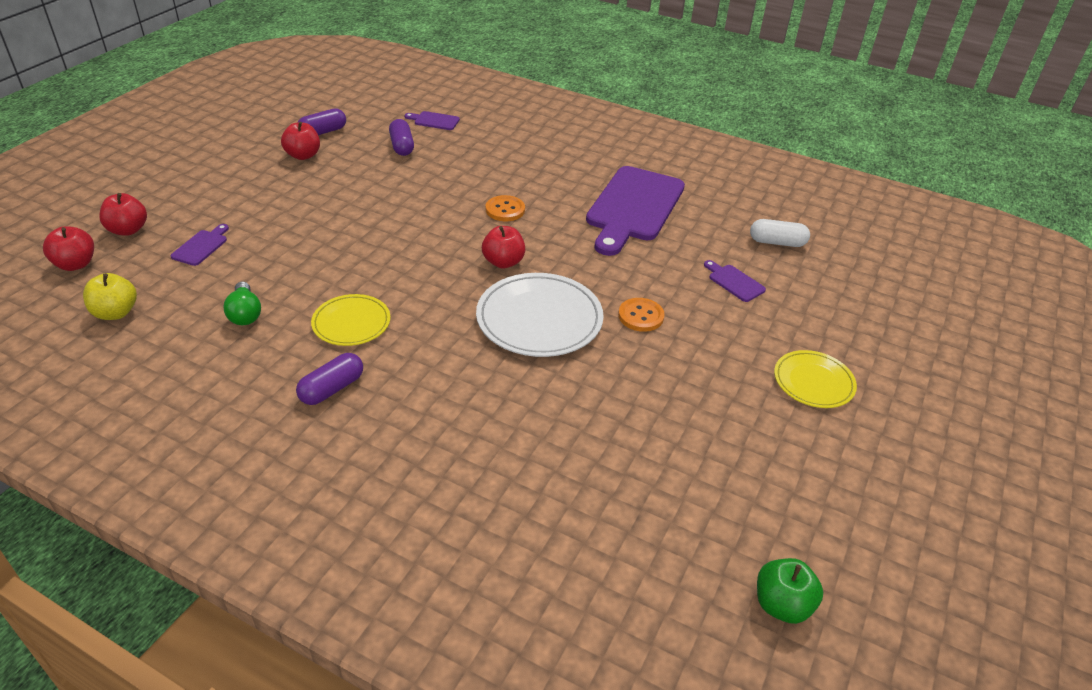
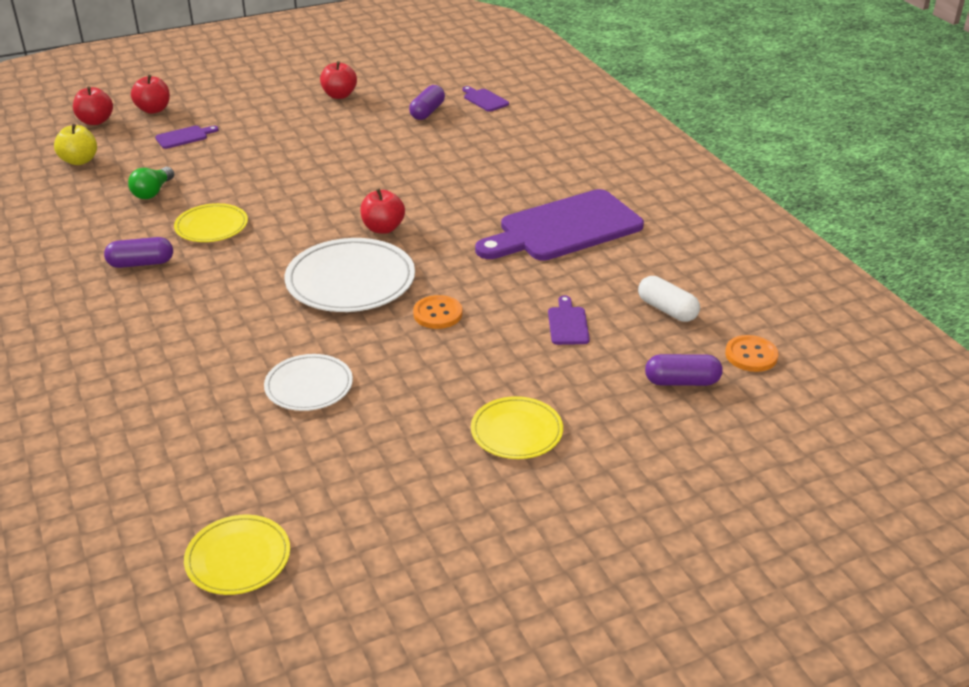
camera: 40 degrees right, 5 degrees down
(323, 132) = (379, 82): purple capsule -> purple capsule (682, 381)
(505, 210) = (443, 189): orange button -> orange button (751, 355)
(631, 426) = (309, 386): none -> white plate
(782, 605) = (238, 558): green apple -> yellow plate

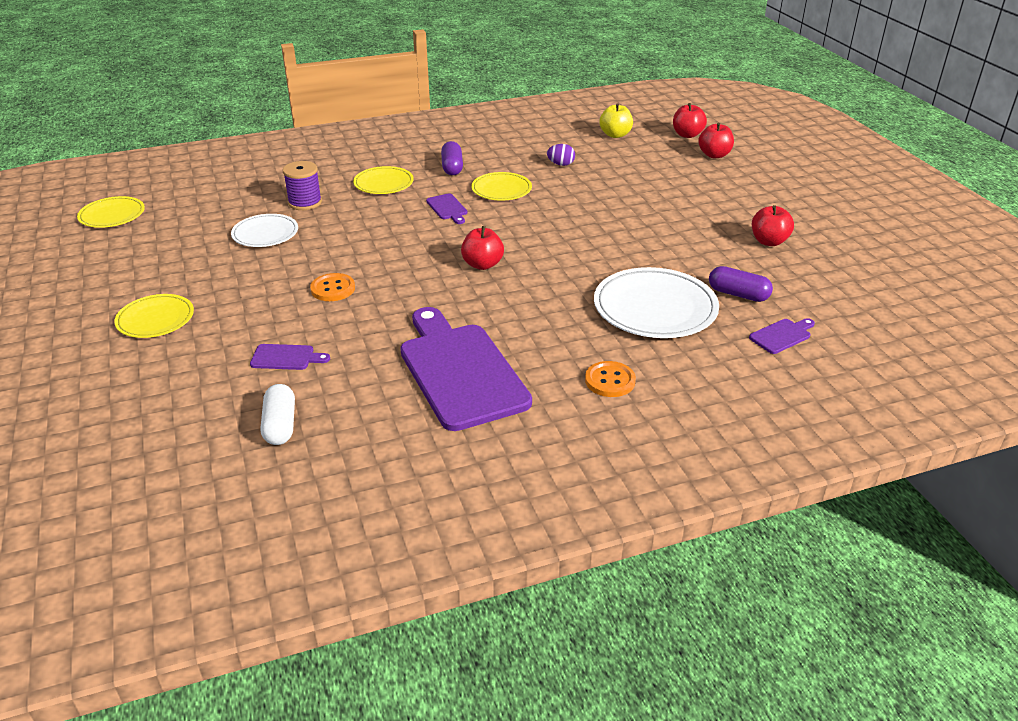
camera: 95 degrees right, 0 degrees up
(153, 192) = (561, 164): green light bulb -> purple egg
(177, 310) = (383, 183): none -> yellow plate
(184, 137) = (661, 170): purple cutting board -> purple cutting board (447, 208)
(223, 367) = (305, 202): none -> purple spool
(350, 280) = (399, 249): white plate -> white plate (655, 308)
(667, 310) = (280, 425): white capsule -> white capsule turned 60 degrees counterclockwise
(682, 381) = (161, 417): purple capsule -> none
(751, 355) = (173, 474): orange button -> orange button (610, 381)

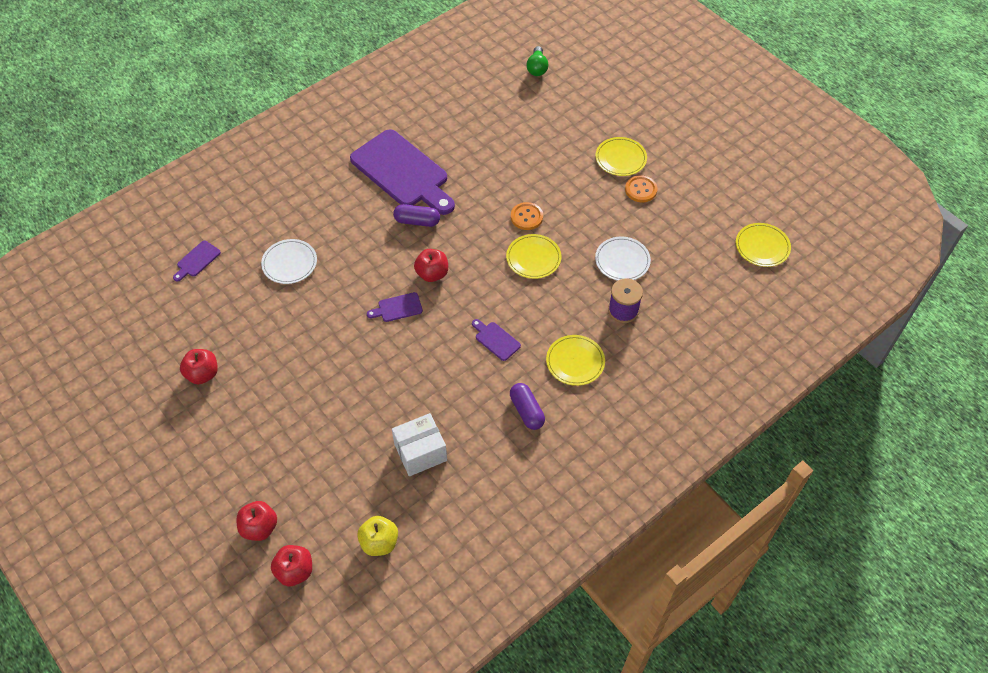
camera: 160 degrees right, 20 degrees up
(130, 473) = (537, 68): none -> green light bulb
(280, 425) = (483, 111): white capsule -> none
(286, 357) = (514, 153): purple cutting board -> purple cutting board (397, 308)
(501, 189) = (461, 385): yellow plate -> yellow plate (533, 258)
(561, 164) = (420, 452): purple egg -> white box
(610, 381) = (308, 190): orange button -> orange button (641, 190)
(655, 308) = (289, 263): white plate -> white plate, size x0.60
(738, 294) = (228, 296): purple capsule -> purple capsule (417, 221)

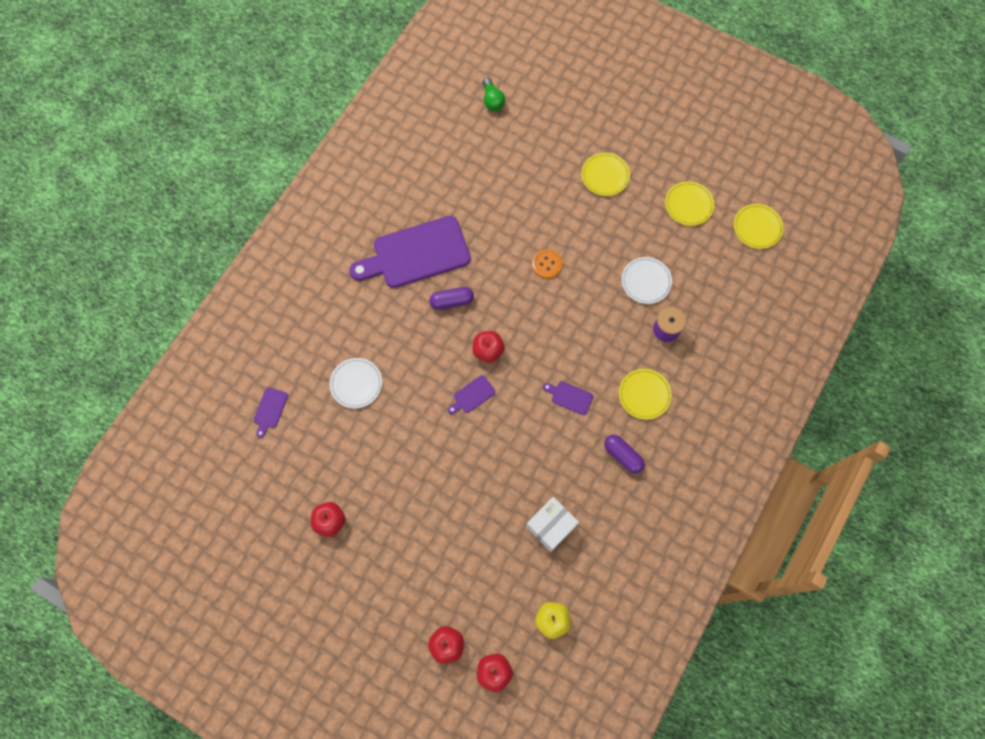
camera: 20 degrees left, 15 degrees up
(402, 172) = (416, 254): purple cutting board -> purple cutting board turned 135 degrees clockwise
(533, 258) = (569, 304): yellow plate -> yellow plate (688, 205)
(641, 190) = (634, 203): orange button -> none

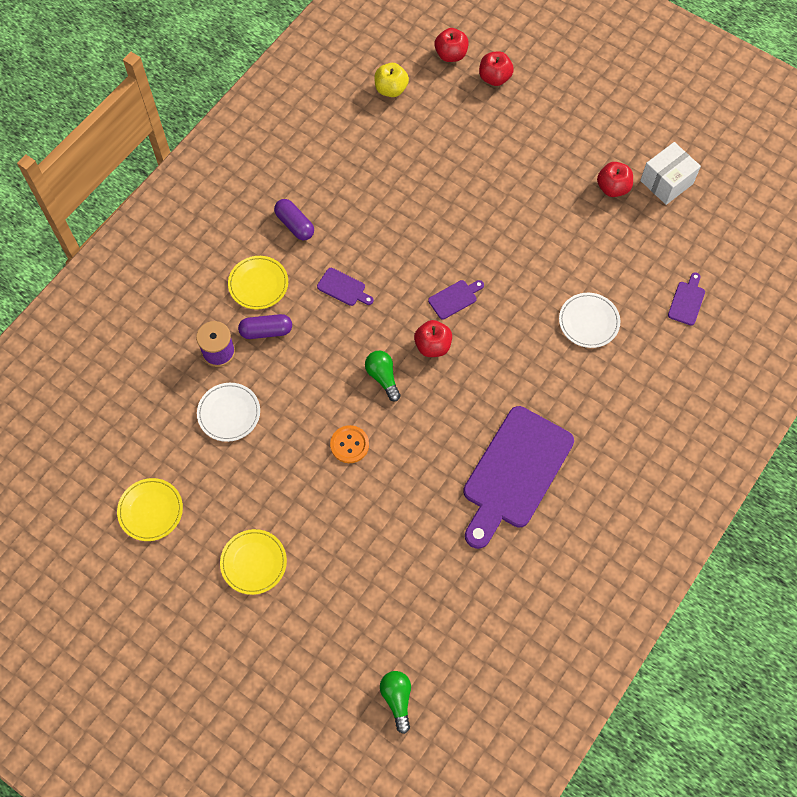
camera: 175 degrees left, 5 degrees down
(416, 254) = (515, 472): purple cutting board -> purple cutting board turned 135 degrees clockwise
(452, 301) = (472, 408): purple capsule -> purple capsule (266, 331)
(527, 320) = (383, 377): none -> green light bulb
(551, 526) = (382, 166): white box -> white box (666, 182)
(757, 227) = (70, 471): yellow plate -> none

